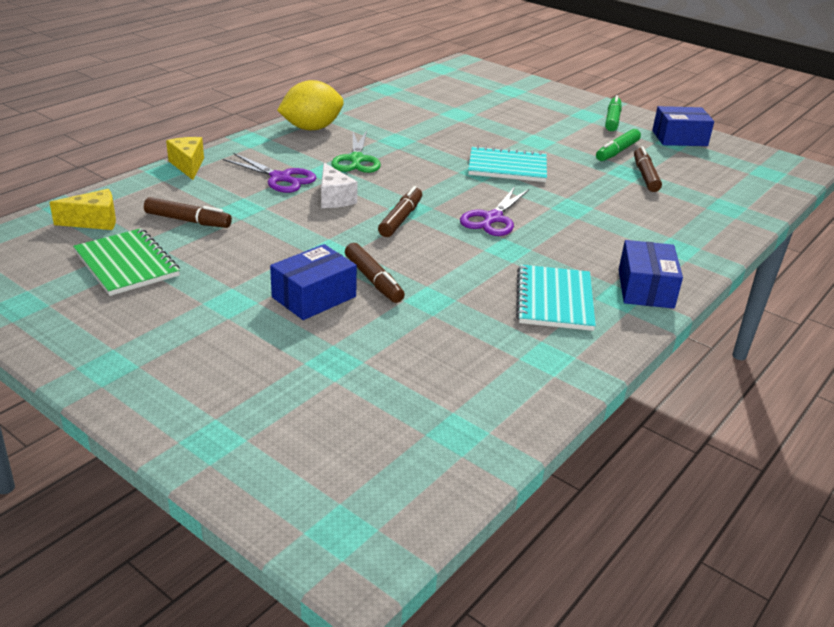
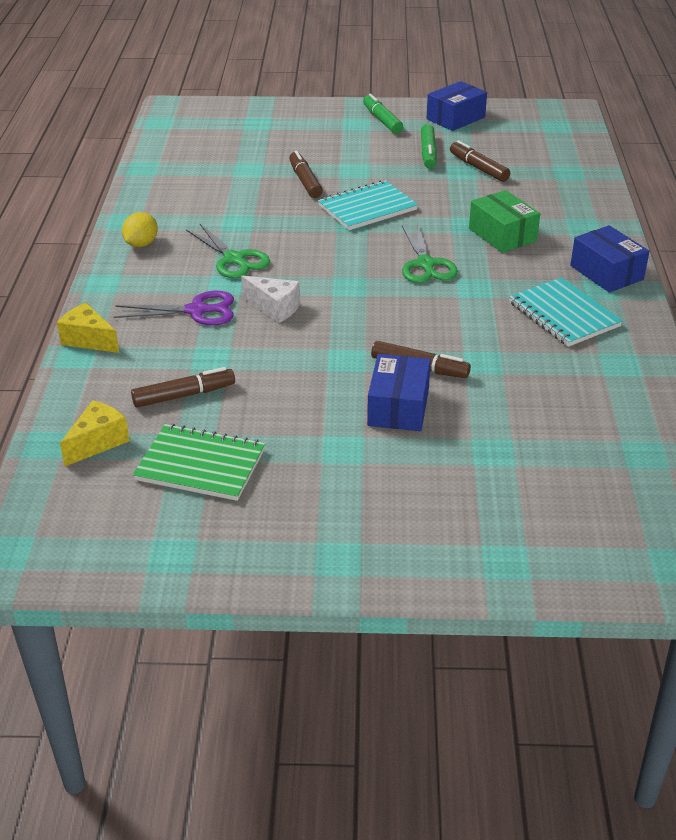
camera: 35 degrees left, 5 degrees up
(311, 128) = (141, 244): yellow lemon -> yellow lemon, size x0.59
(401, 219) = (357, 300): brown marker -> brown marker (305, 181)
(493, 218) = (425, 264): purple scissors -> green scissors
(591, 225) = (502, 235): none -> green box

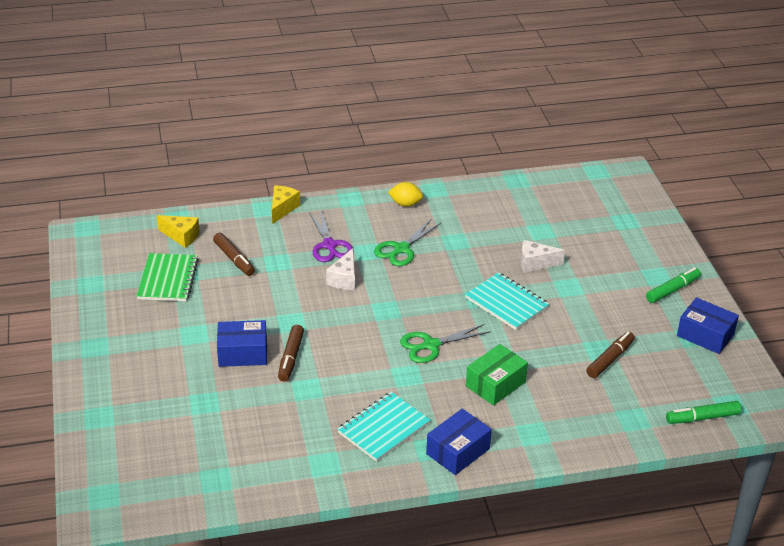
camera: 75 degrees right, 0 degrees up
(305, 181) = (535, 263): brown marker -> white cheese
(428, 153) = (623, 325): green marker -> green marker (702, 418)

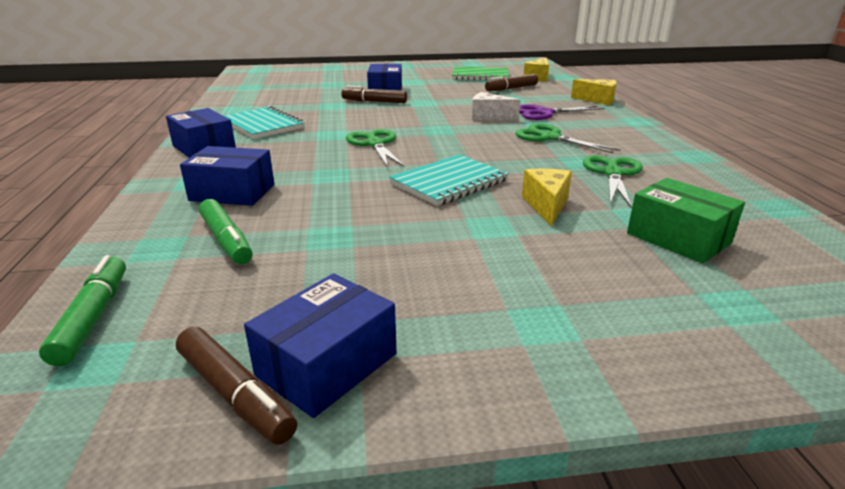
camera: 95 degrees right, 10 degrees down
(405, 204) = (646, 141): yellow lemon -> none
(476, 230) = (613, 173): none -> green scissors
(495, 384) = (294, 168): green box -> green box (678, 238)
(535, 263) = (546, 206): white cheese -> yellow cheese
(547, 407) = (232, 192): none -> blue box
(610, 359) = (301, 243): brown marker -> brown marker (235, 394)
(672, 290) = (493, 339): green marker -> green marker (226, 240)

